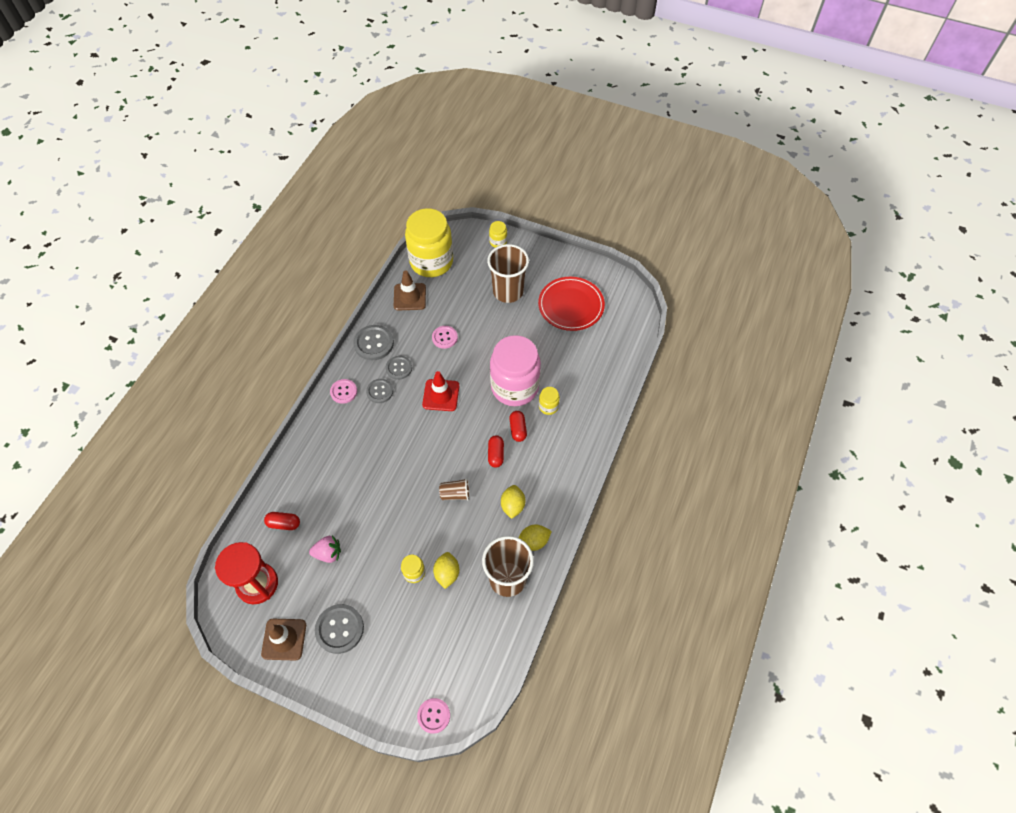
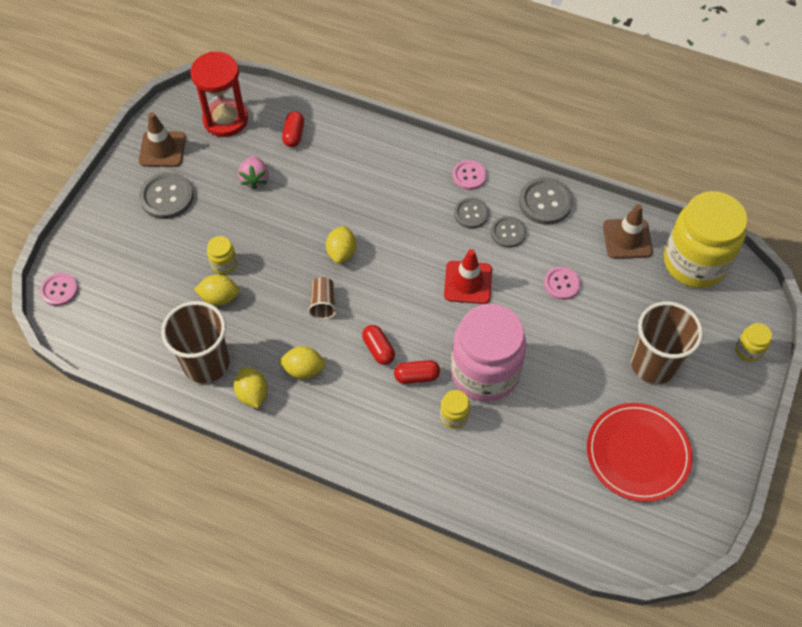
camera: 90 degrees right, 0 degrees up
(409, 482) = (341, 252): none -> yellow lemon
(496, 454) = (378, 349): red capsule -> red capsule turned 60 degrees clockwise

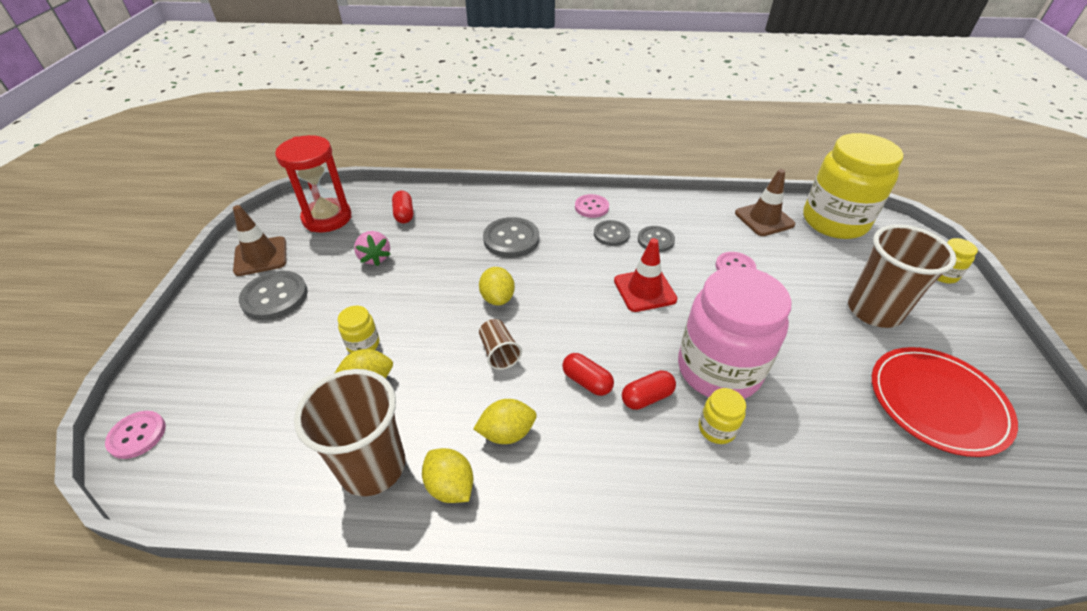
camera: 20 degrees left, 15 degrees down
(545, 202) = (673, 210): grey button -> grey button (511, 239)

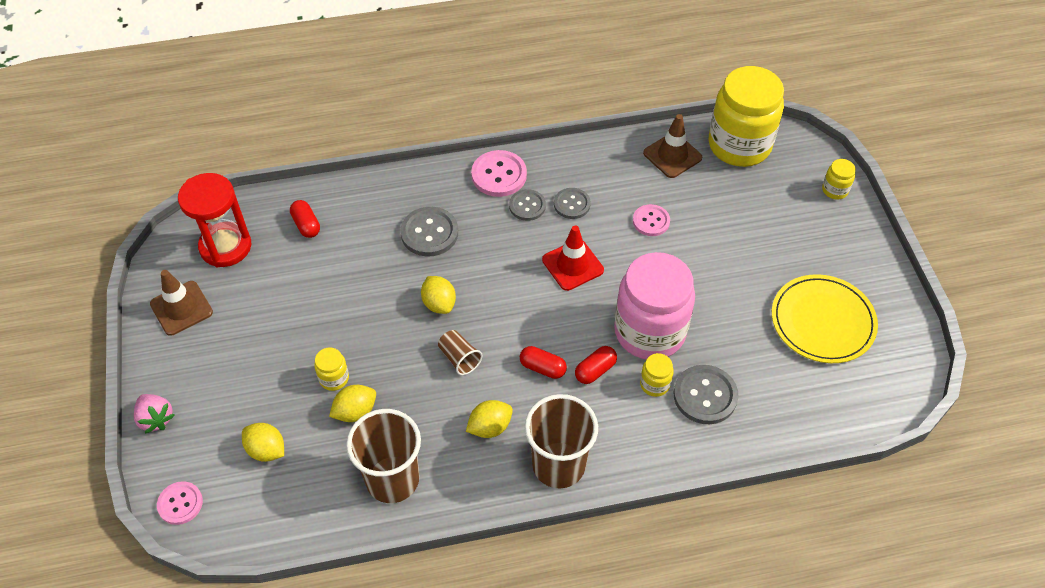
camera: 15 degrees left, 10 degrees up
(275, 297) = (223, 350): grey button -> grey button (705, 396)
(375, 258) = (300, 284): pink strawberry -> pink strawberry (156, 419)
(450, 486) = (460, 479): yellow lemon -> yellow lemon (266, 450)
(591, 207) = (499, 175): pink button -> pink button, size x1.54
(874, 311) = (775, 243): brown cup -> brown cup (558, 465)
(937, 402) = (822, 321): red plate -> yellow plate

